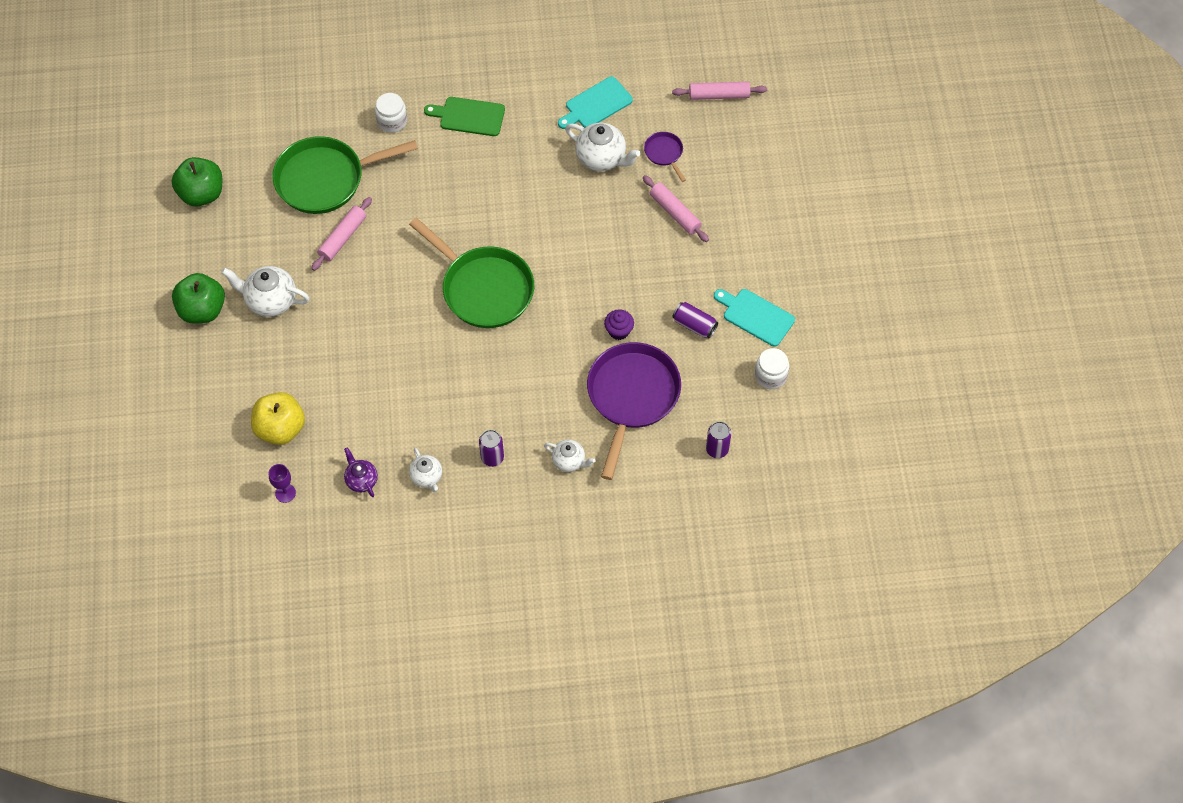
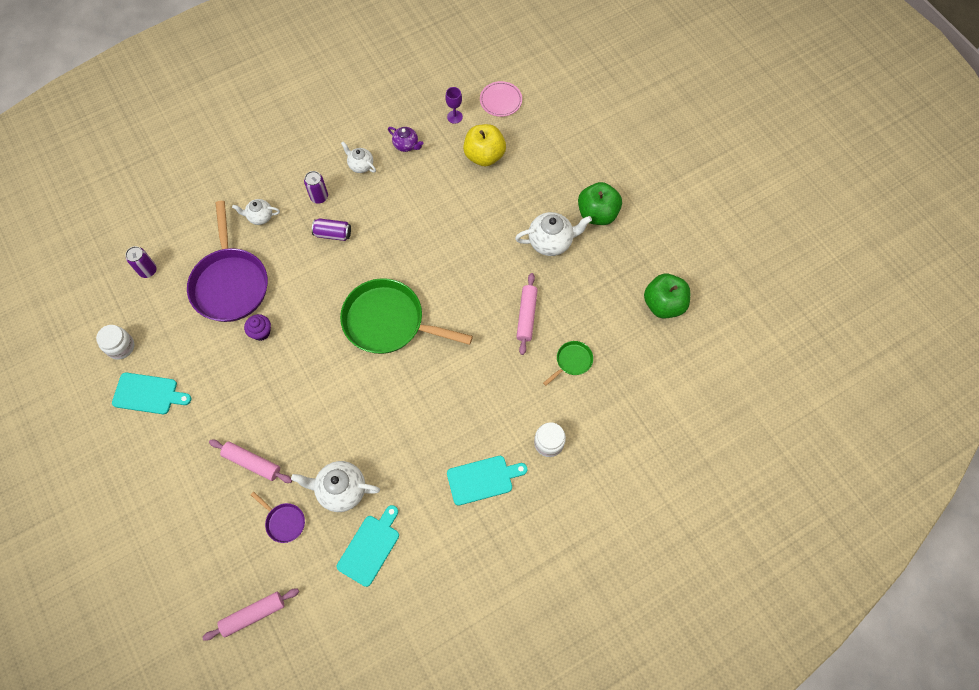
camera: 155 degrees right, 5 degrees up
(219, 491) = (500, 100): none -> pink plate
(326, 179) = (572, 361): green pan -> green pan, size x0.44
(469, 116) = (483, 479): green cutting board -> turquoise cutting board
(694, 325) = (199, 363): purple can -> purple can (333, 234)

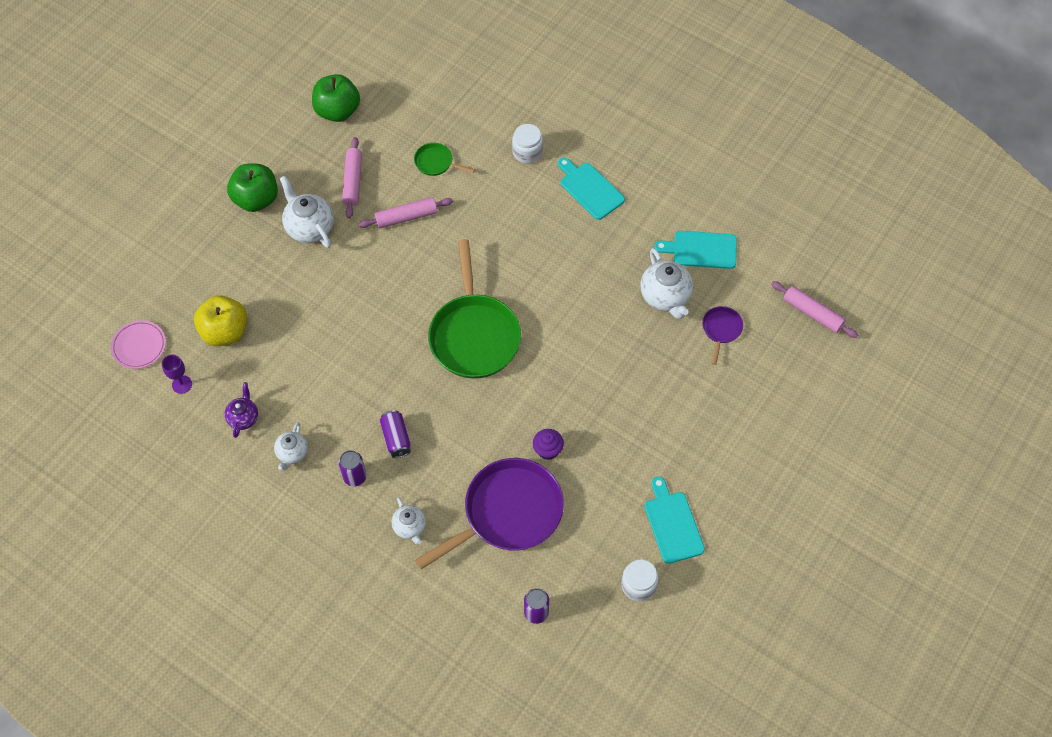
camera: 115 degrees left, 5 degrees down
(252, 463) = (684, 386): pink rolling pin -> pink rolling pin (353, 181)

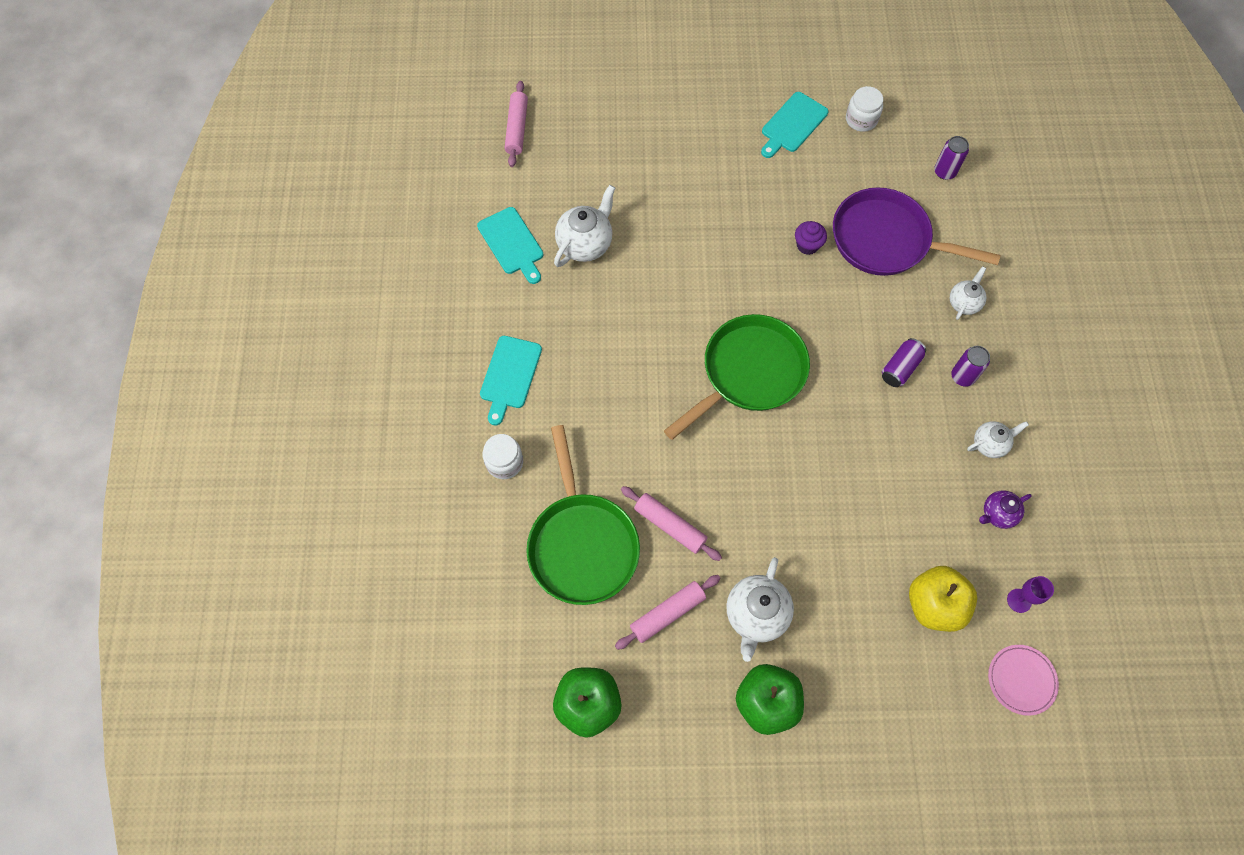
camera: 125 degrees left, 5 degrees up
(436, 162) = (582, 544): green pan -> green pan, size x2.25
(721, 330) = (586, 184): purple pan -> none

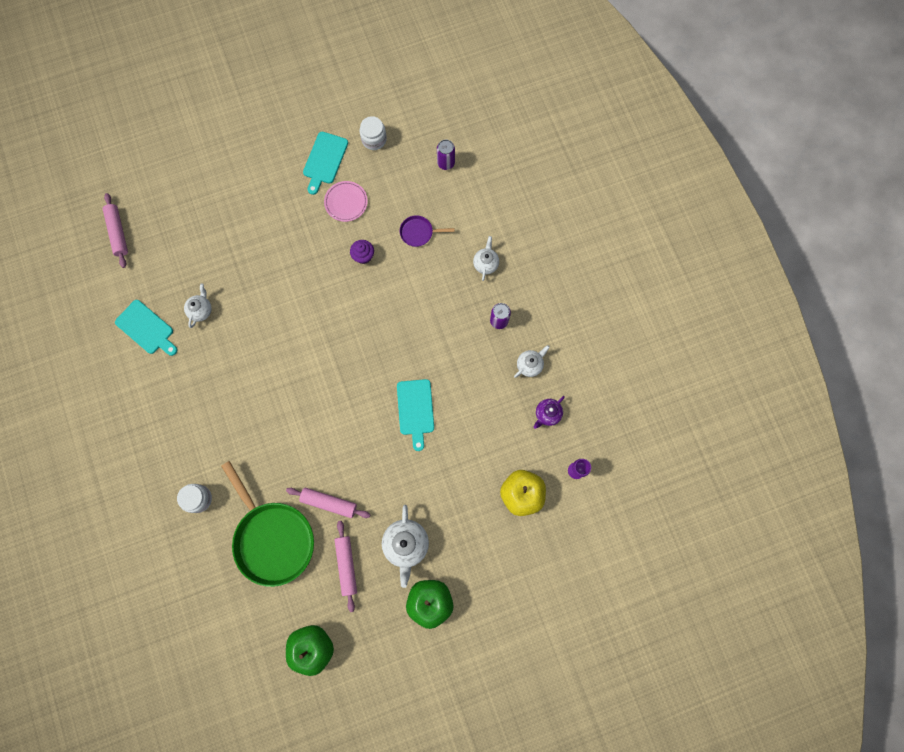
camera: 20 degrees left, 10 degrees up
(509, 376) = (180, 432): turquoise cutting board -> turquoise cutting board (415, 410)
(585, 244) = (201, 310): white teapot -> white teapot, size x0.60
(667, 613) = (346, 565): pink rolling pin -> pink rolling pin turned 45 degrees counterclockwise
(748, 373) = (350, 370): green pan -> none
(886, 240) = (419, 232): purple pan -> purple pan, size x0.44
(900, 368) = (454, 329): purple can -> none
(1021, 680) = (590, 524): pink plate -> pink plate (346, 202)

